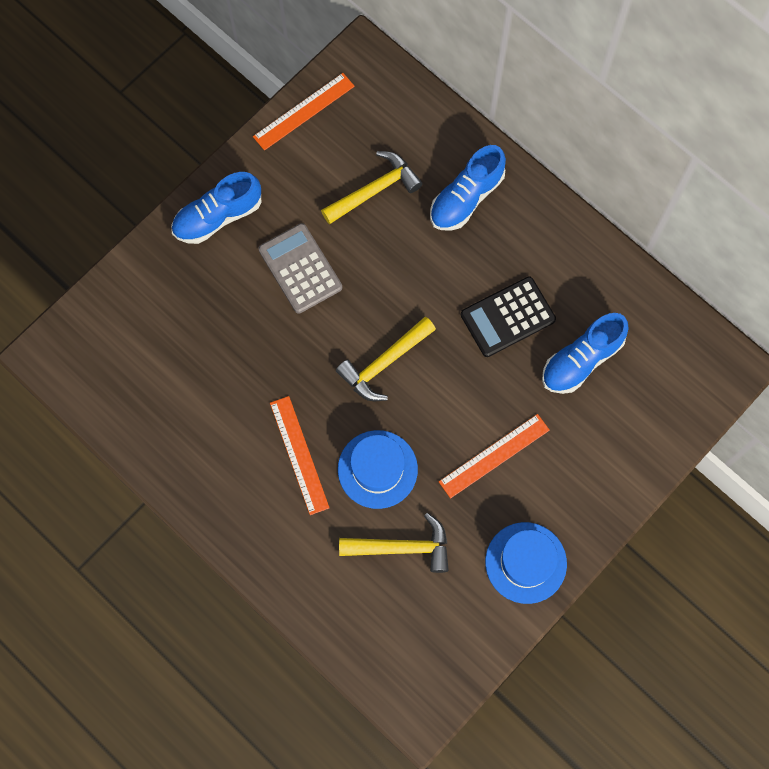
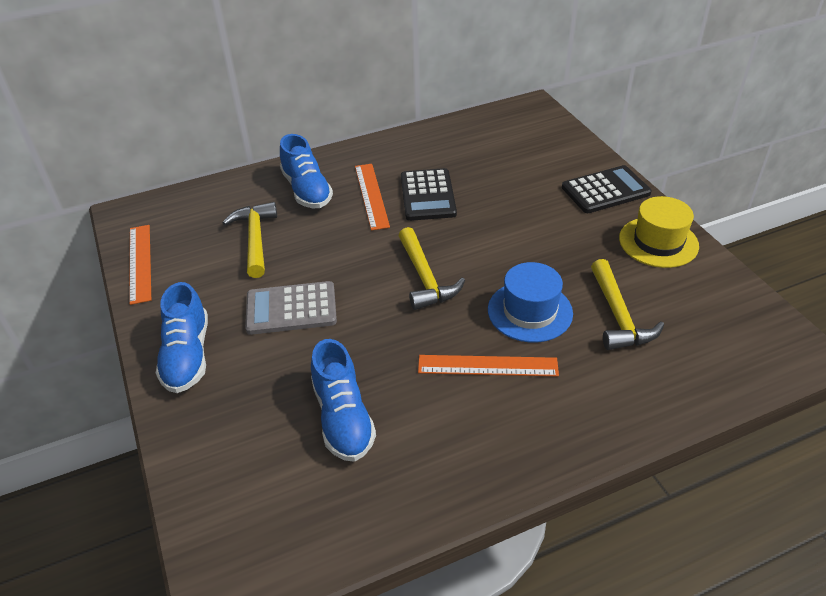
camera: 65 degrees left, 30 degrees down
(402, 547) = (618, 316): yellow hammer -> yellow hammer turned 150 degrees clockwise
(494, 456) = (550, 234): orange ruler -> orange ruler (371, 195)
(525, 562) = (658, 242): blue hat -> yellow hat
(581, 360) = (488, 168): blue shoe -> blue shoe (343, 418)
(593, 492) = (605, 190): none -> black calculator

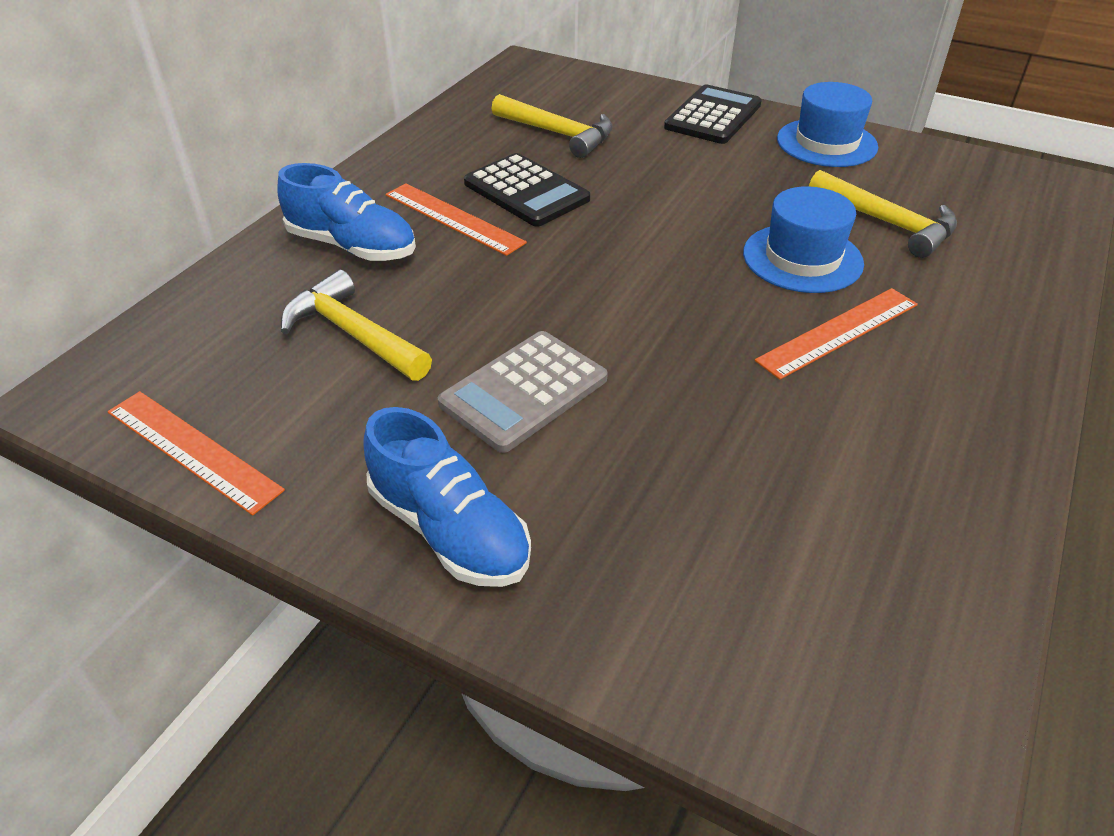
camera: 40 degrees left, 0 degrees up
(343, 418) = (766, 478): blue shoe -> none
(425, 278) = (645, 277): yellow hammer -> yellow hammer (558, 134)
(658, 242) = (826, 143): yellow hat -> blue hat

